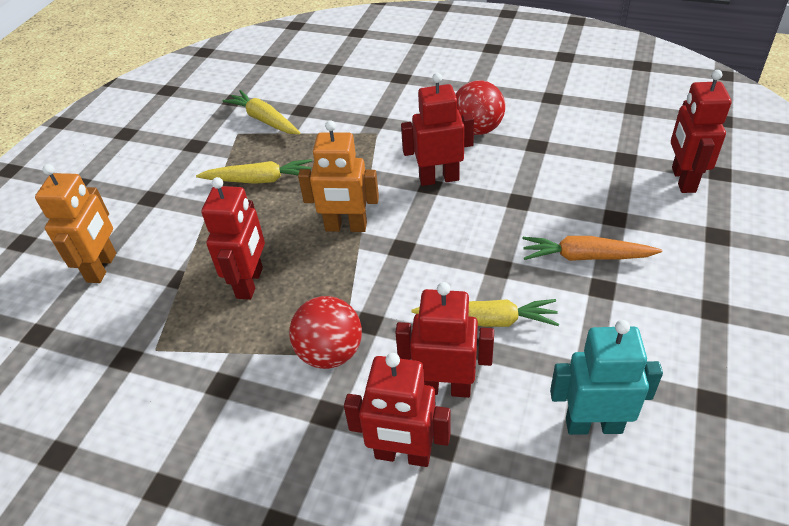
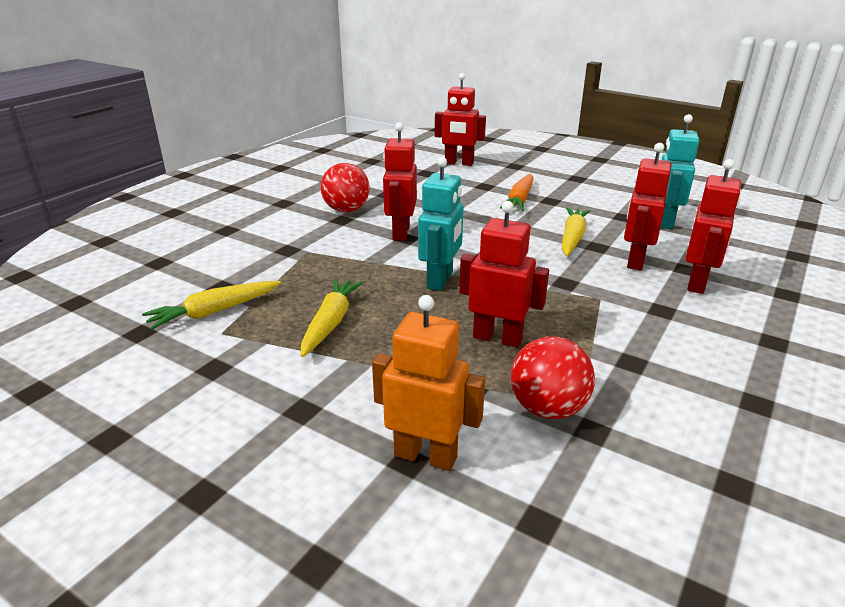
camera: 80 degrees left, 15 degrees down
(330, 353) = (597, 302): red ball -> red ball (547, 408)
(346, 227) = (440, 280): orange robot -> turquoise robot

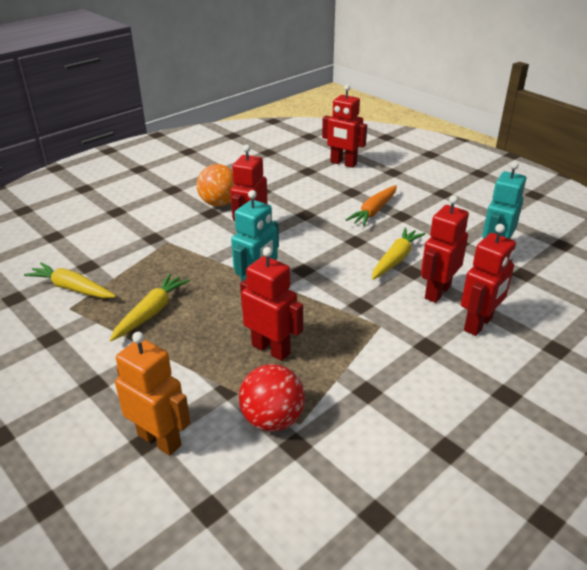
camera: 15 degrees right, 5 degrees up
(214, 312) = (72, 288): yellow carrot -> yellow carrot turned 45 degrees clockwise
(346, 210) = (219, 203): red ball -> orange ball

